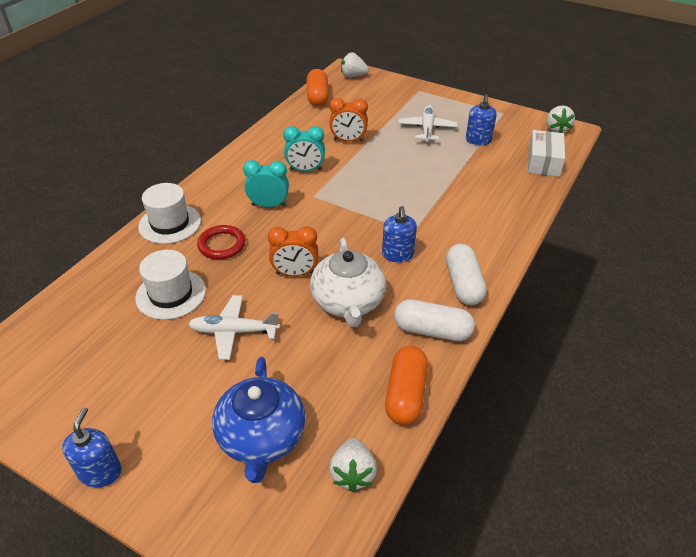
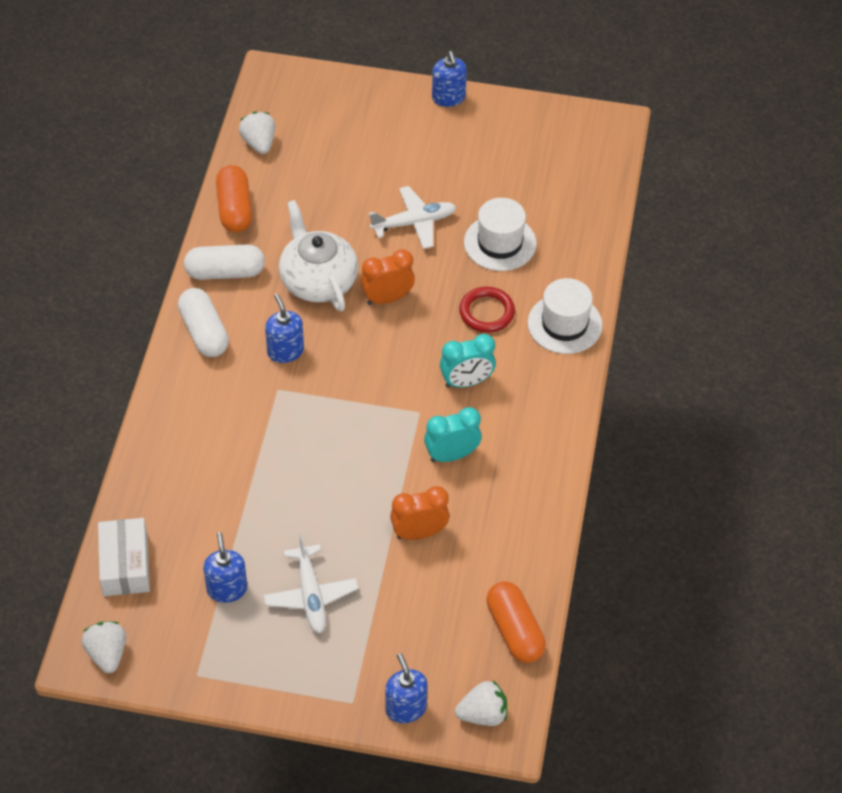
camera: 160 degrees right, 10 degrees up
(261, 437) = (341, 148): blue teapot -> none
(391, 84) = (406, 708): none -> blue soap dispenser

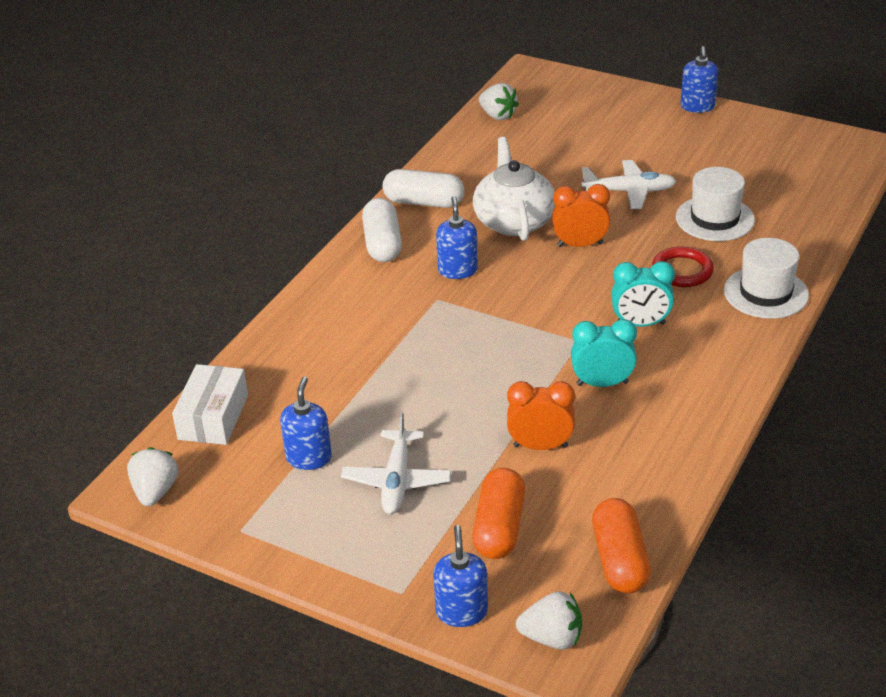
camera: 20 degrees right, 15 degrees down
(234, 209) = (453, 158): orange capsule -> orange capsule (499, 527)
(259, 143) = (497, 115): white strawberry -> white strawberry turned 135 degrees clockwise

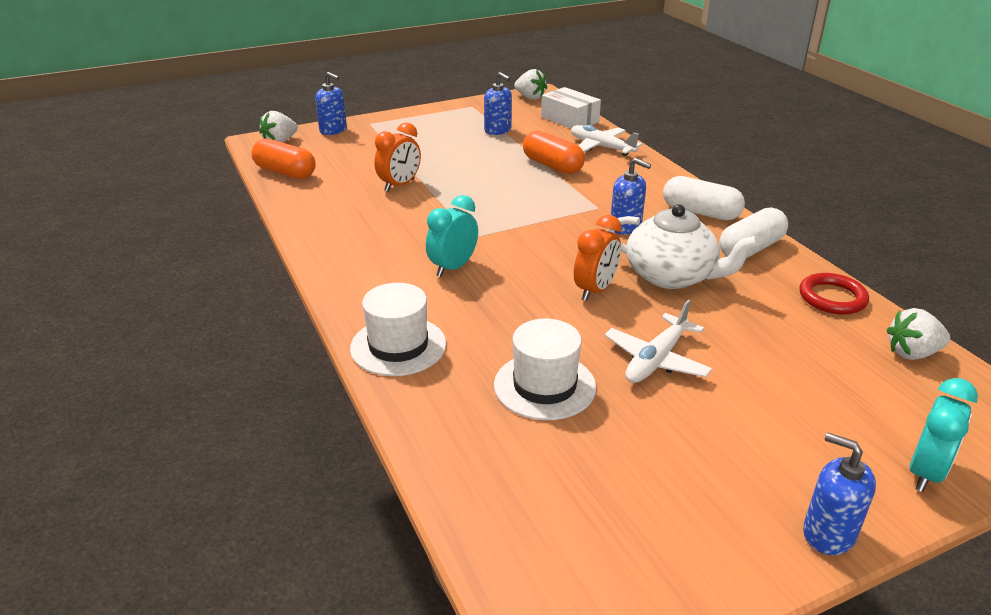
camera: 125 degrees right, 5 degrees down
(397, 480) = (443, 143): white plane -> white plane (601, 147)
(499, 527) = (364, 154): orange capsule -> orange capsule (552, 165)
(602, 383) = (417, 225): turquoise clock -> turquoise clock (925, 472)
(682, 271) = (489, 321): red ring -> red ring (832, 298)

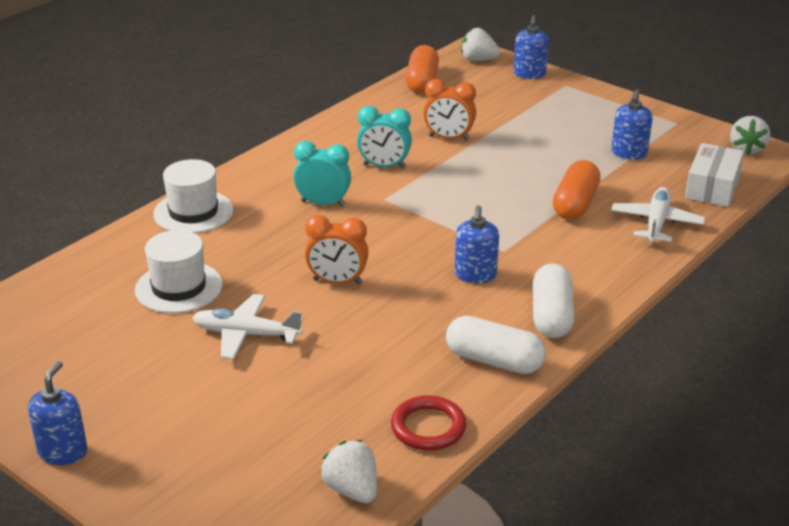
camera: 65 degrees right, 0 degrees up
(671, 276) = (396, 319): white teapot -> none
(925, 472) = (159, 503): turquoise clock -> turquoise clock (384, 166)

